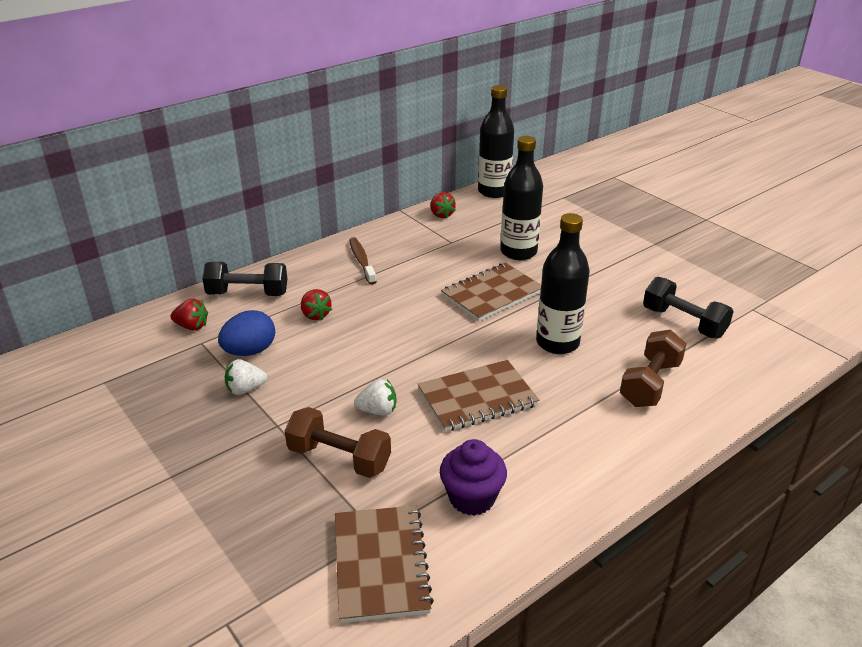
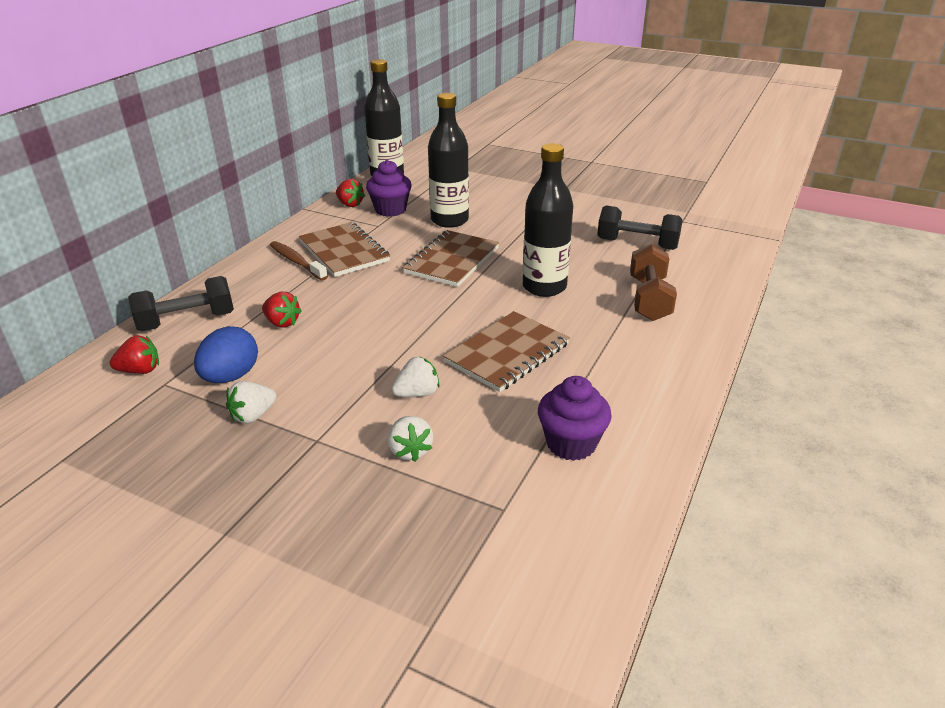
camera: 25 degrees left, 0 degrees up
(339, 458) = (410, 450): brown dumbbell -> white strawberry
(381, 564) = (530, 537): brown notebook -> brown notebook (344, 251)
(473, 229) = (390, 210): none -> purple cupcake

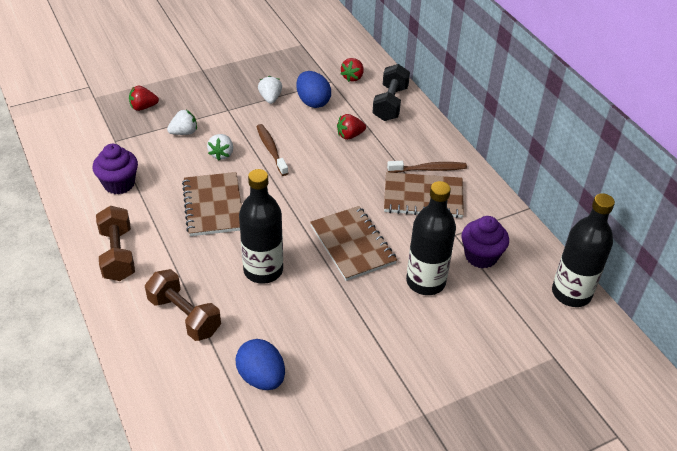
camera: 125 degrees right, 10 degrees up
(350, 204) = (514, 237): red strawberry -> red strawberry (143, 107)
(366, 362) = (271, 149): none -> brown toothbrush
(410, 450) = (184, 132): white strawberry -> white strawberry turned 135 degrees clockwise
(637, 244) = (261, 377): black dumbbell -> blue egg
(656, 374) = (118, 254): none -> brown dumbbell

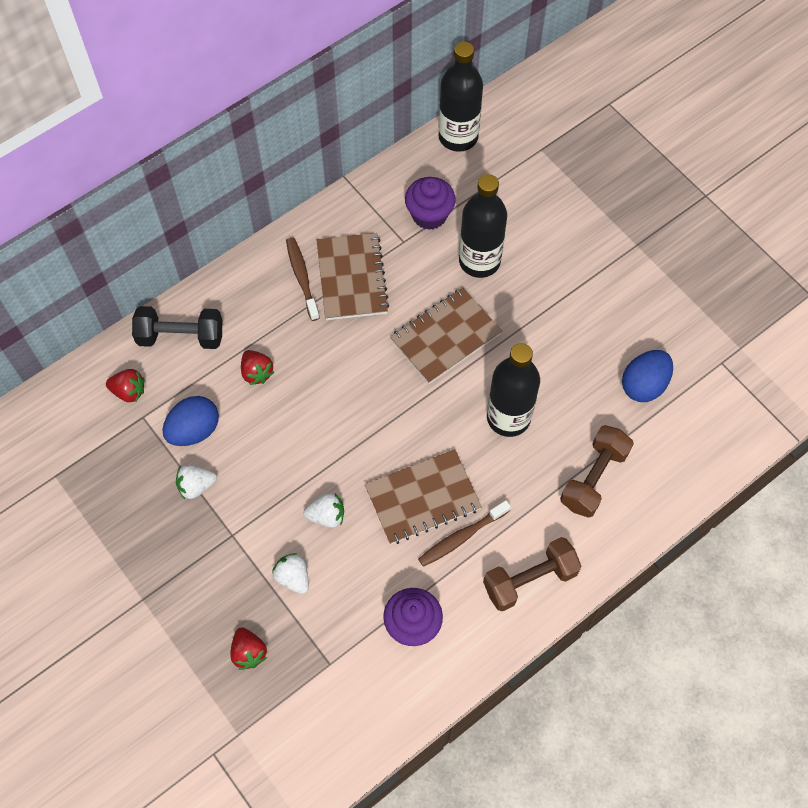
camera: 100 degrees left, 20 degrees up
(271, 149) = (304, 459): brown toothbrush -> brown toothbrush (461, 537)

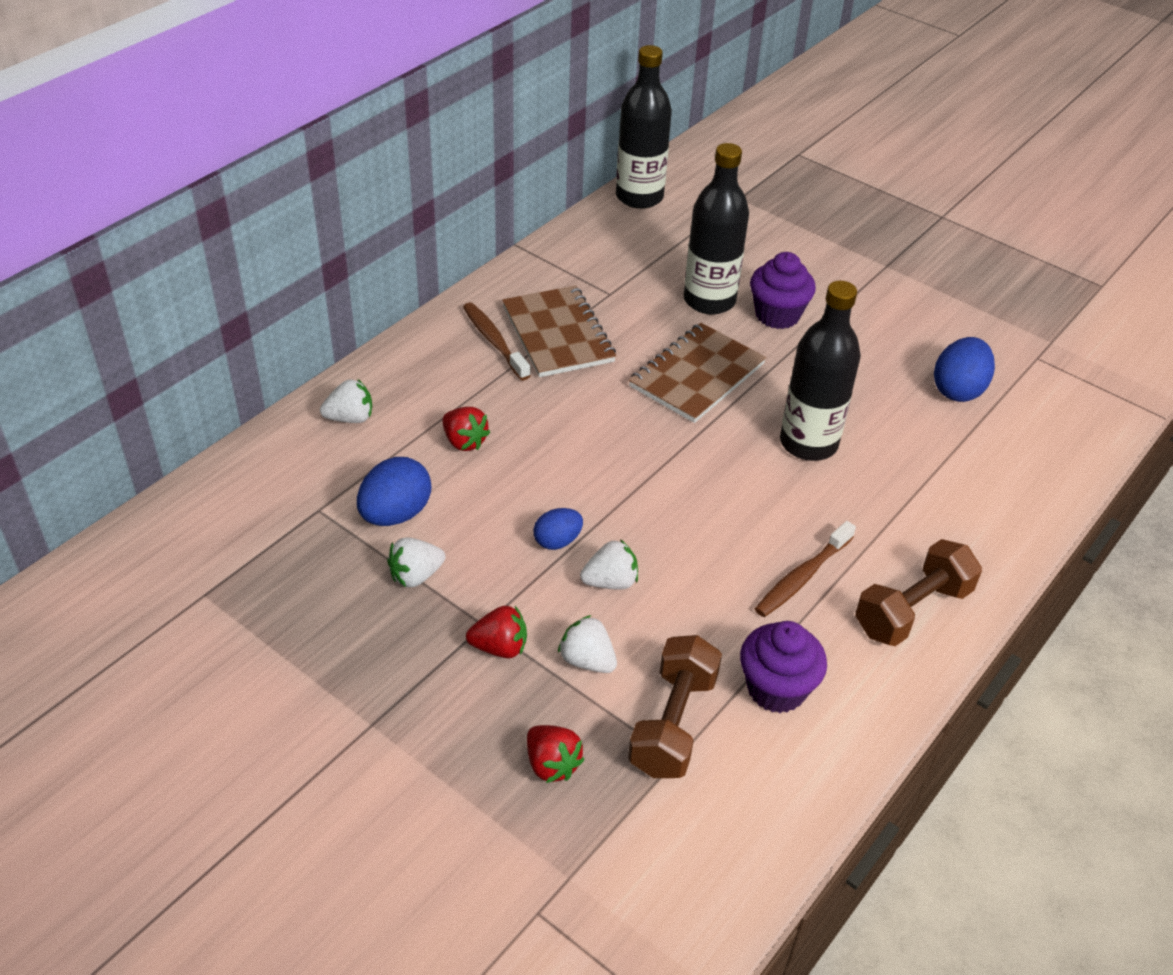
camera: 15 degrees left, 20 degrees down
(129, 391) = (292, 484): red strawberry -> red strawberry (500, 647)
(181, 336) = (350, 418): black dumbbell -> white strawberry
(299, 474) = (557, 541): none -> blue egg
(423, 498) = (733, 543): brown notebook -> none
(429, 215) = (632, 267): purple cupcake -> purple cupcake (777, 315)
(593, 478) = (942, 489): brown dumbbell -> brown dumbbell (673, 724)

